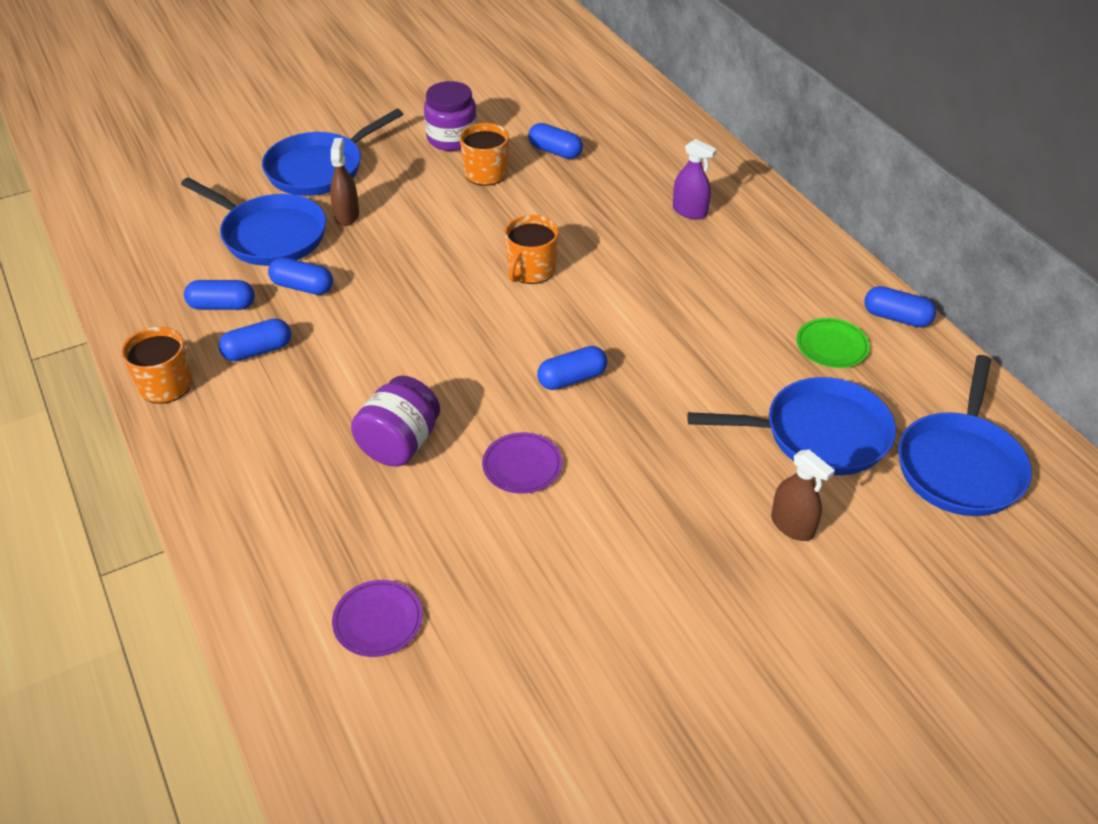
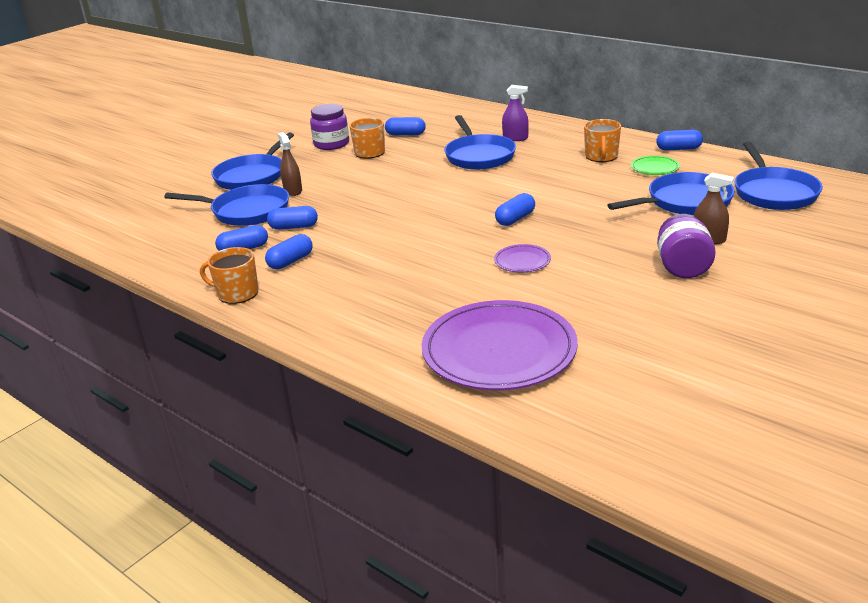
camera: 20 degrees left, 15 degrees down
(378, 620) = (499, 350): purple plate -> purple plate, size x2.33
(400, 444) = (432, 274): purple jar -> purple jar (683, 267)
(531, 270) = (441, 183): orange mug -> orange mug (601, 156)
(616, 231) = (479, 156): none -> blue pan

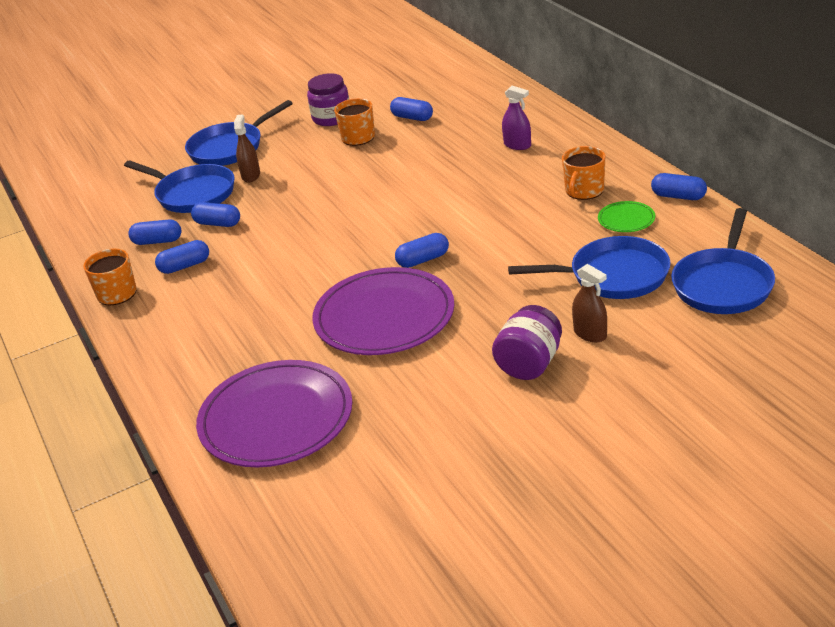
camera: 25 degrees right, 5 degrees up
(479, 156) = (459, 164): blue pan -> none
(522, 261) = (384, 316): purple plate -> purple plate, size x2.33

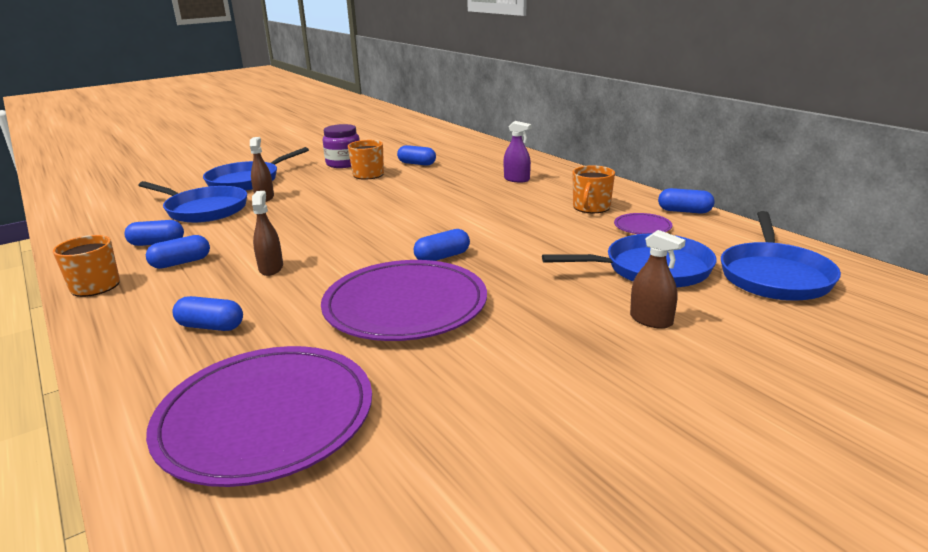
camera: 10 degrees left, 10 degrees down
(218, 223) = (225, 230): blue capsule -> blue capsule (211, 326)
(266, 273) = (271, 268): none -> brown spray bottle
(529, 364) = (591, 351): purple jar -> none
(626, 219) = (642, 227): green plate -> purple plate

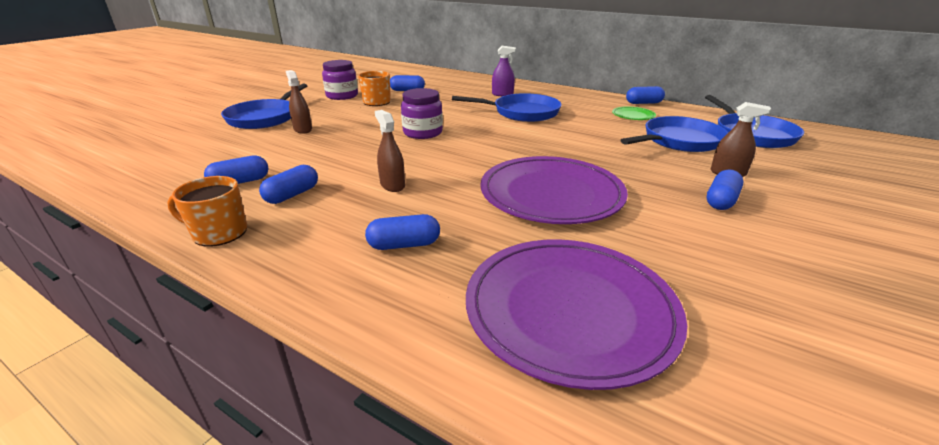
camera: 25 degrees left, 5 degrees up
(203, 210) = (252, 146): blue pan -> blue pan (522, 113)
(368, 216) = (423, 133): none -> purple jar
(442, 257) = (527, 154): blue capsule -> blue capsule (721, 201)
(591, 207) = (582, 107): orange mug -> none
(642, 227) = (633, 115): purple plate -> green plate

